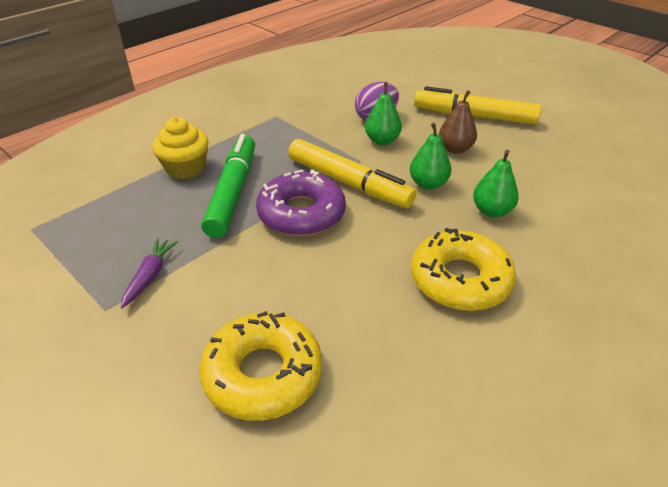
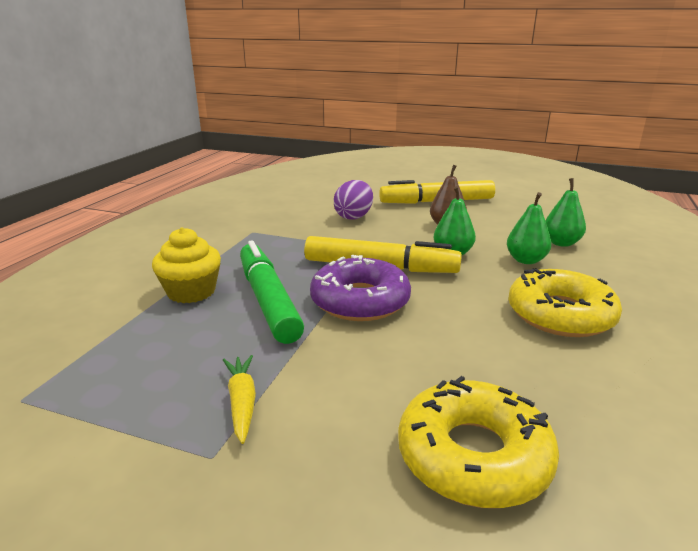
camera: 25 degrees left, 15 degrees down
(150, 276) = (242, 402): purple carrot -> yellow carrot
(382, 140) = (377, 231): green pear -> green pear (561, 243)

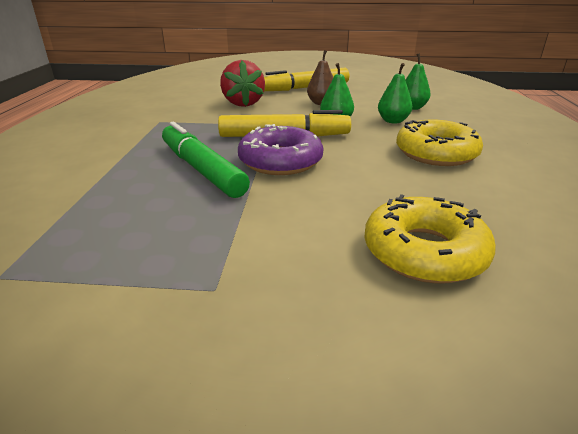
camera: 15 degrees left, 5 degrees up
(191, 292) = (127, 171): yellow cupcake -> none
(242, 402) = (220, 245): yellow carrot -> none
(354, 217) = (243, 103): purple egg -> red strawberry

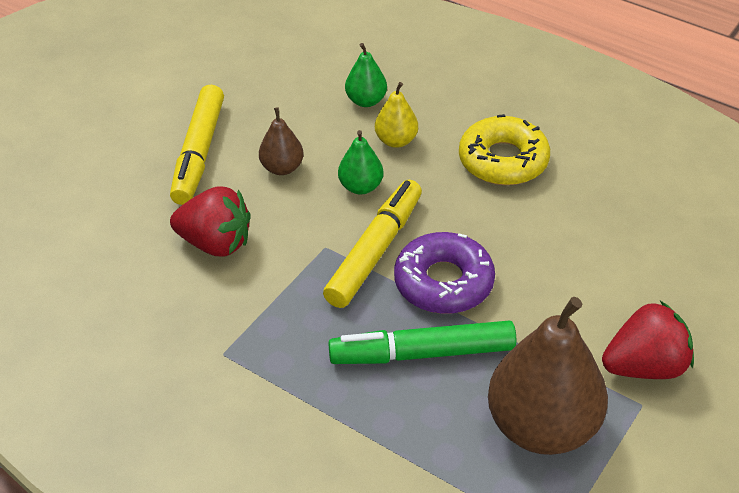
camera: 60 degrees left, 15 degrees up
(150, 235) = (542, 427): none -> brown pear
(272, 277) = (645, 366): none -> red strawberry
(393, 121) = (396, 140): green pear -> yellow pear
(424, 252) = (657, 268): yellow donut -> none

